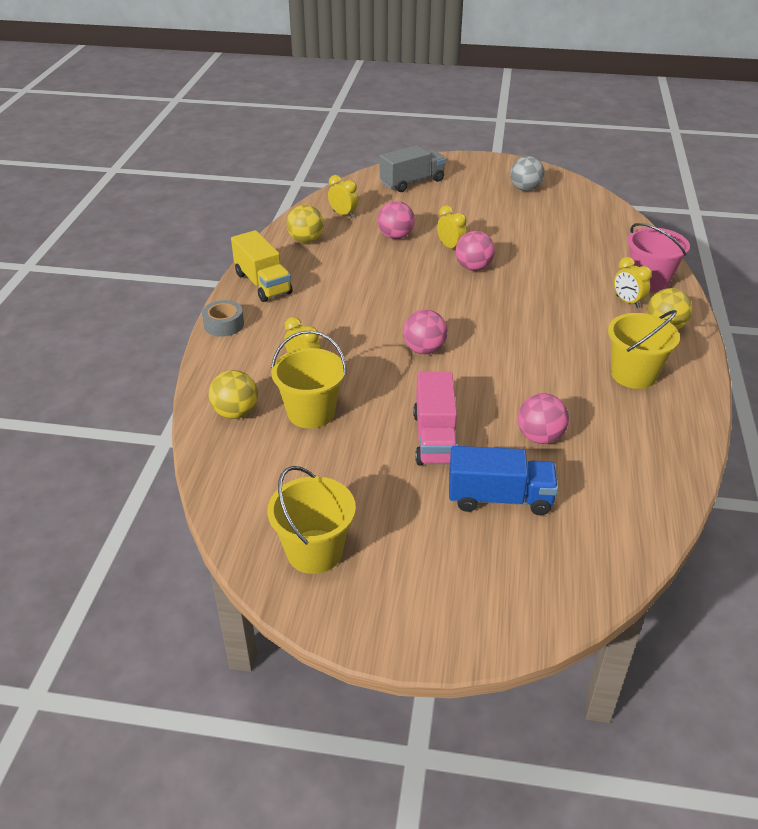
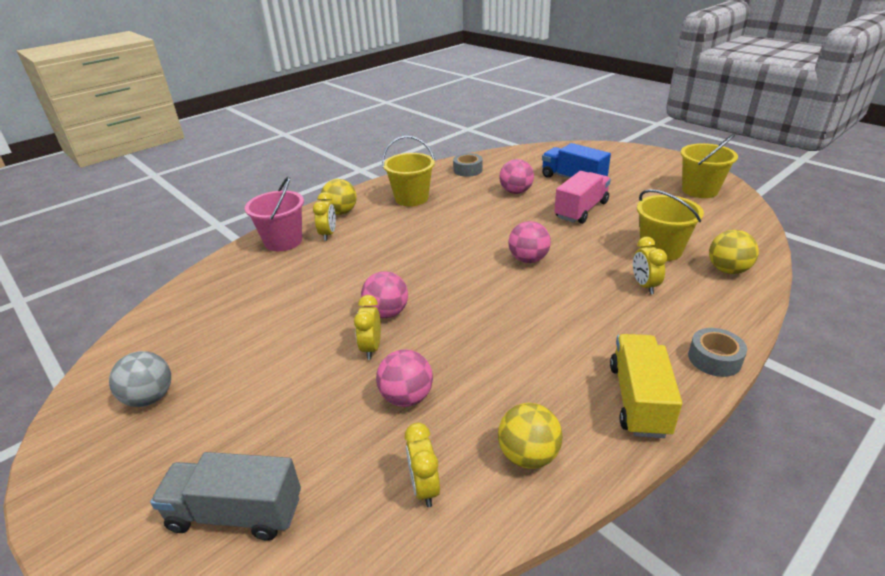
camera: 140 degrees left, 5 degrees down
(651, 454) = (468, 170): none -> grey tape

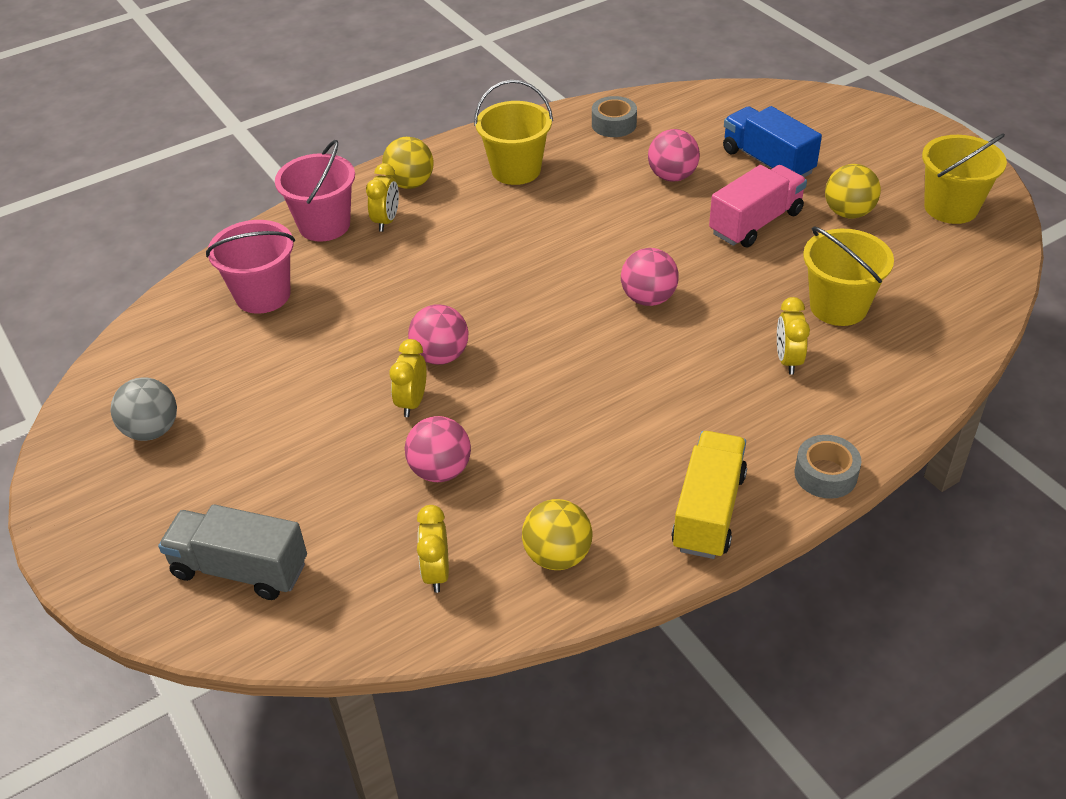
camera: 10 degrees right, 10 degrees up
(241, 289) = (263, 295): none -> pink bucket
(727, 270) = (914, 351): yellow ball -> yellow ball (848, 213)

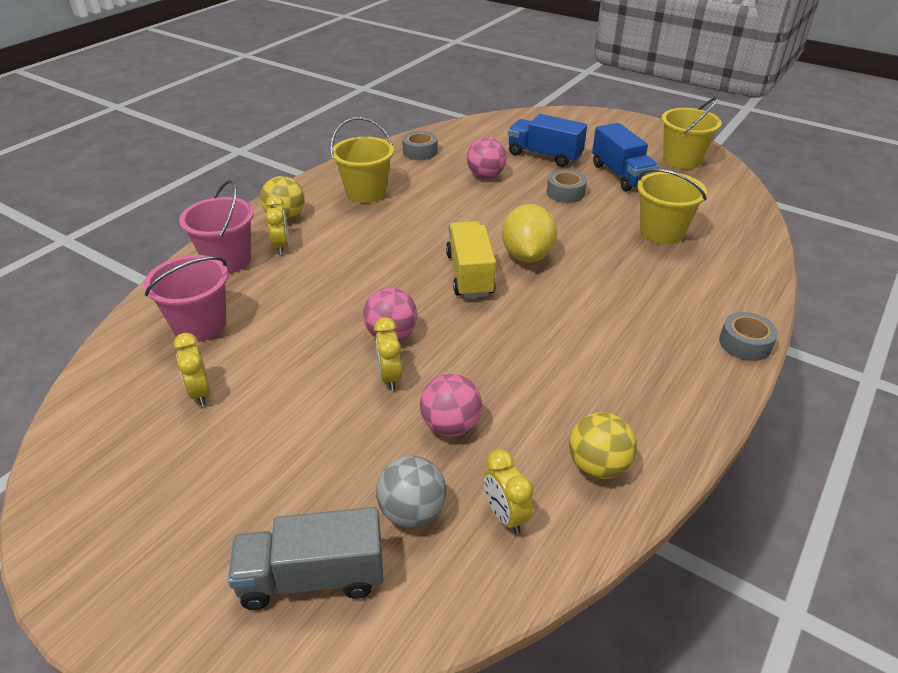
camera: 25 degrees left, 5 degrees down
(152, 430) = (146, 470): grey ball -> grey ball (412, 512)
(648, 298) = (527, 256): pink ball -> yellow lemon
(708, 511) = (686, 394): yellow truck -> yellow truck (470, 274)
(756, 223) = (565, 193): pink truck -> grey tape
(788, 360) = (657, 274): yellow clock -> yellow clock (200, 393)
(848, 213) = (621, 175): yellow ball -> blue truck

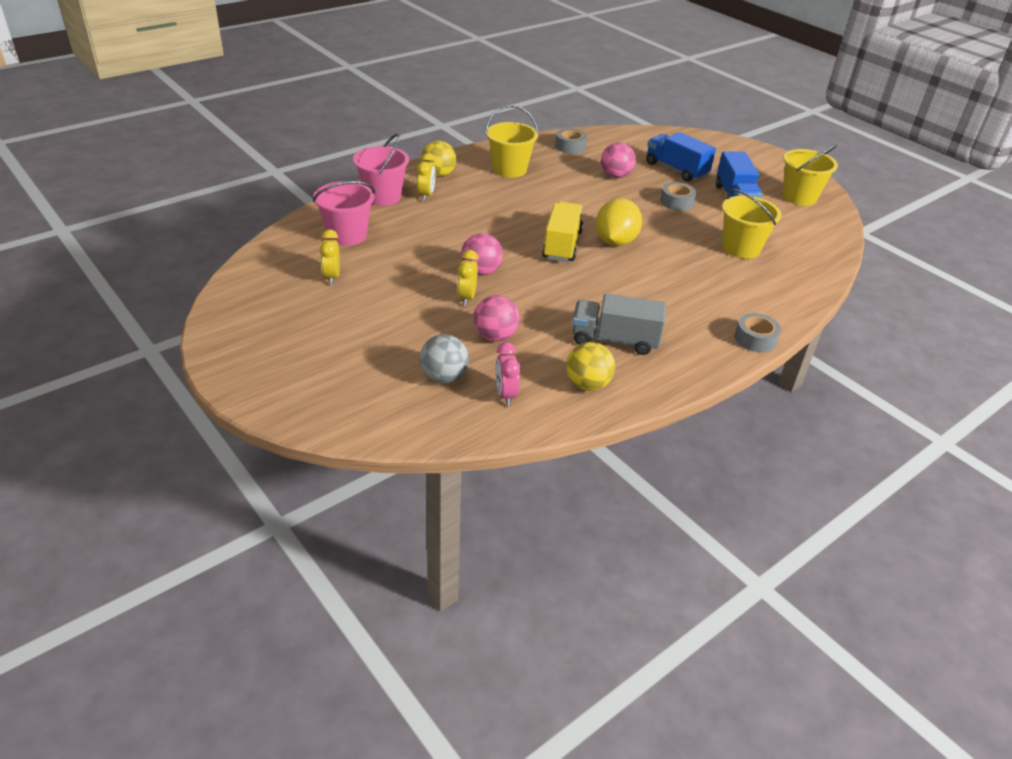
camera: 15 degrees right, 0 degrees up
(312, 577) = (364, 394): grey truck -> grey truck (614, 340)
(505, 516) = (506, 395): yellow clock -> pink clock

